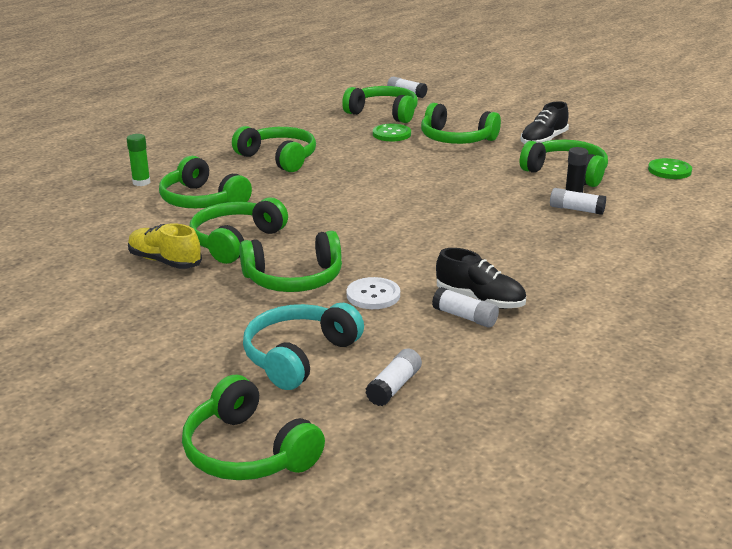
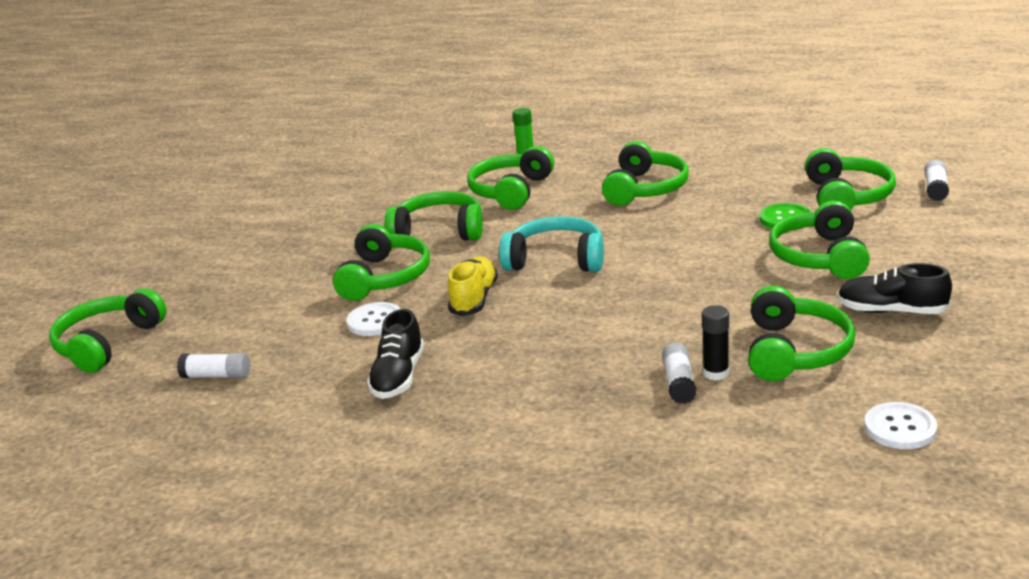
camera: 70 degrees right, 0 degrees up
(165, 261) = (381, 218): yellow shoe -> yellow shoe (474, 299)
(294, 279) = (384, 277): green headphones -> green headphones turned 135 degrees counterclockwise
(299, 356) = (250, 321): turquoise headphones -> turquoise headphones (556, 260)
(465, 317) = (358, 377): white glue stick -> none
(669, 170) = (900, 428): green button -> white button

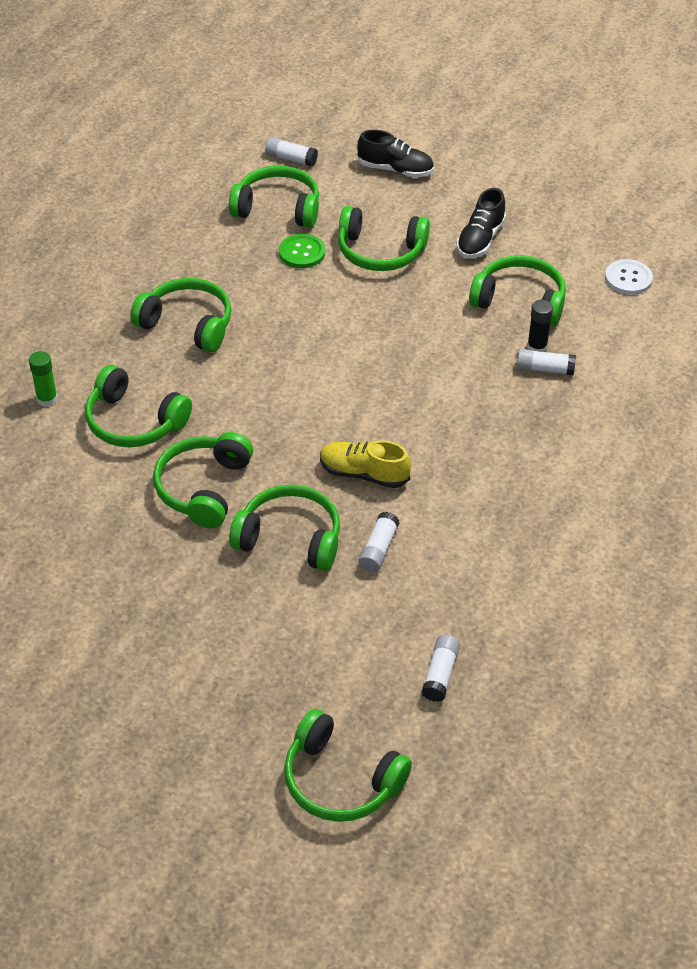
camera: 85 degrees left, 20 degrees up
(375, 321) = (378, 549): white button -> white glue stick
(398, 376) = (484, 536): black shoe -> black shoe (395, 170)
(556, 260) = (311, 408): turquoise headphones -> none

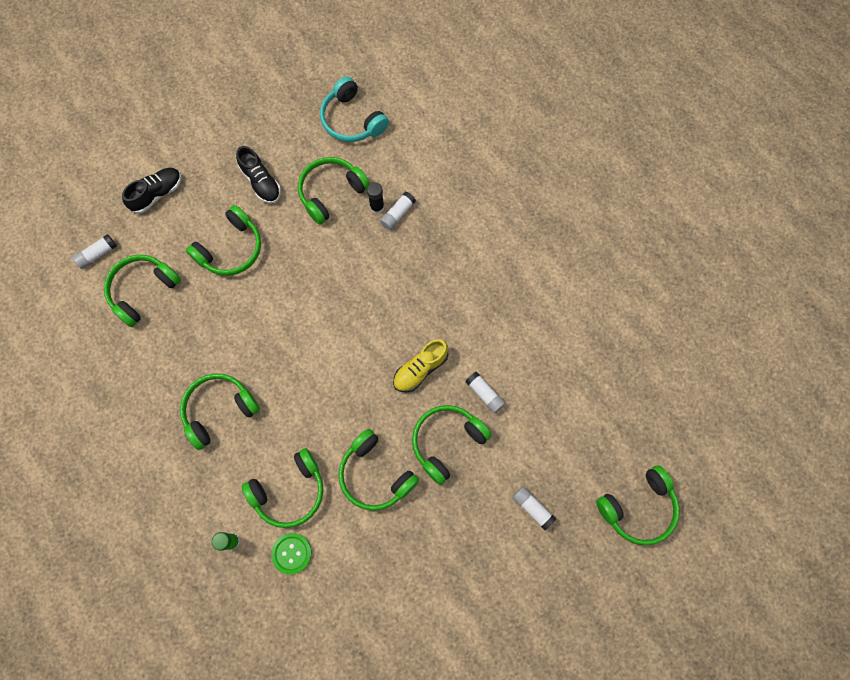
camera: 60 degrees left, 25 degrees up
(302, 252) = (198, 299): green button -> green button (291, 553)
(440, 674) = (593, 411): white glue stick -> white glue stick (532, 508)
(628, 278) = (352, 120): white button -> turquoise headphones

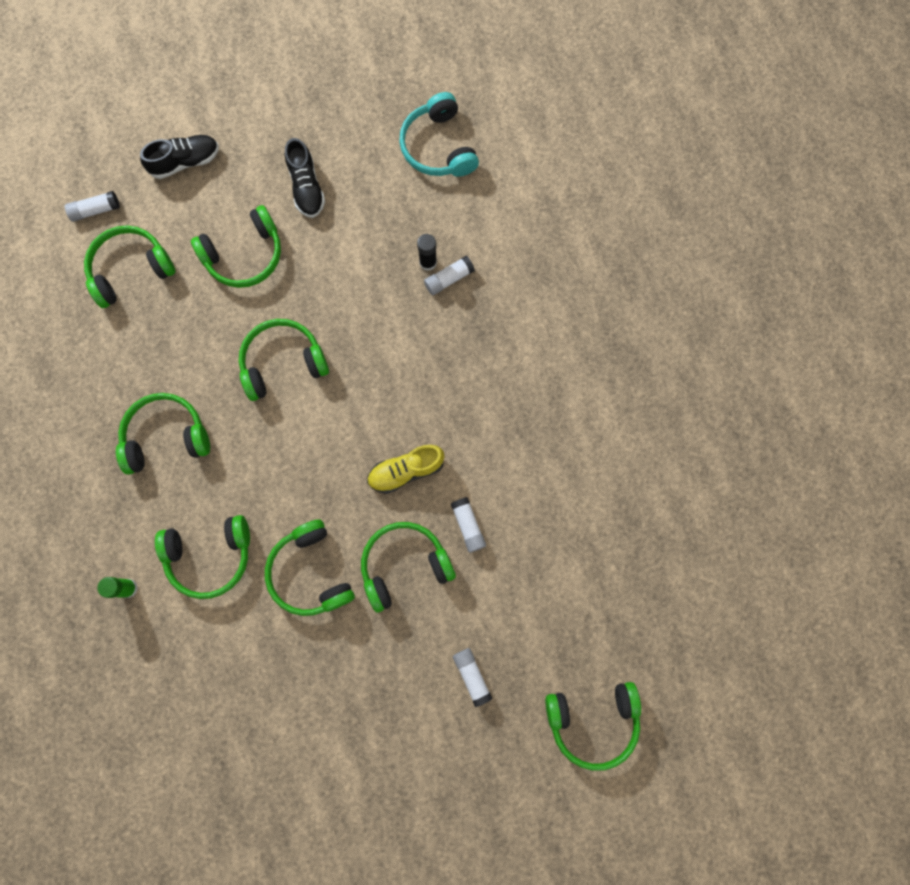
camera: 20 degrees right, 5 degrees up
(291, 553) = (187, 625): green button -> none
(331, 193) = (382, 227): green headphones -> green headphones (283, 363)

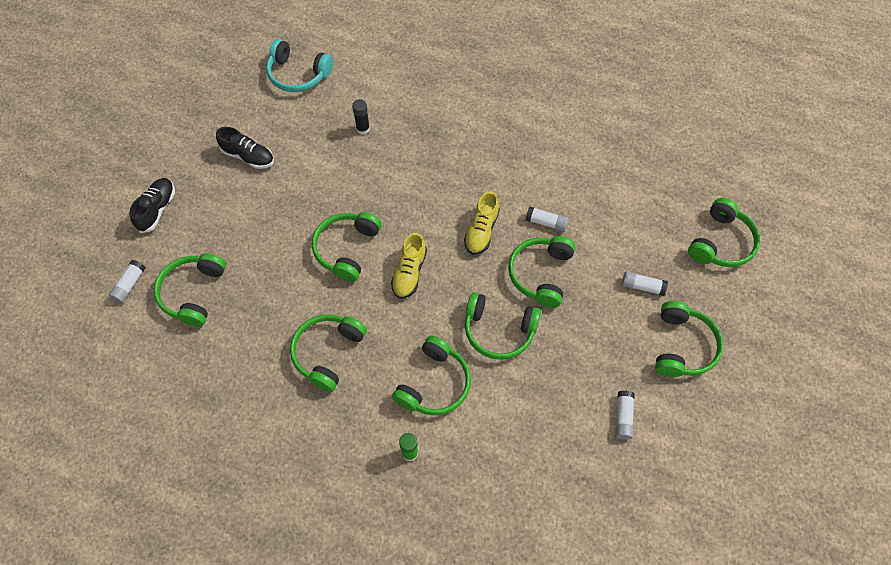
camera: 50 degrees left, 15 degrees down
(244, 255) = (254, 220): green headphones -> green headphones (682, 346)
(304, 441) = (409, 273): none -> yellow shoe
(449, 279) = (384, 126): white glue stick -> white glue stick (623, 417)

